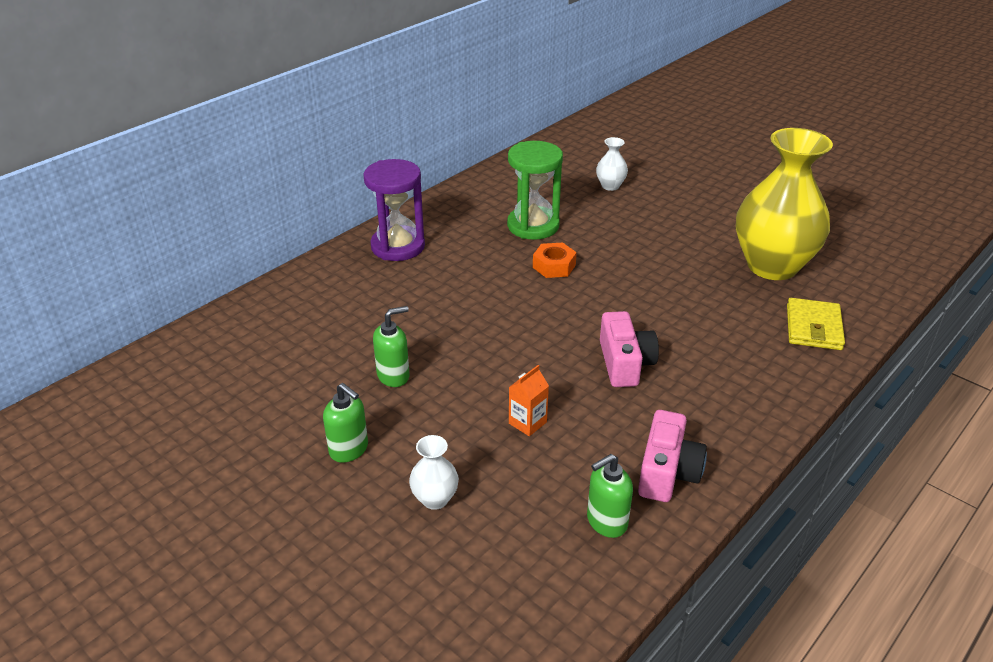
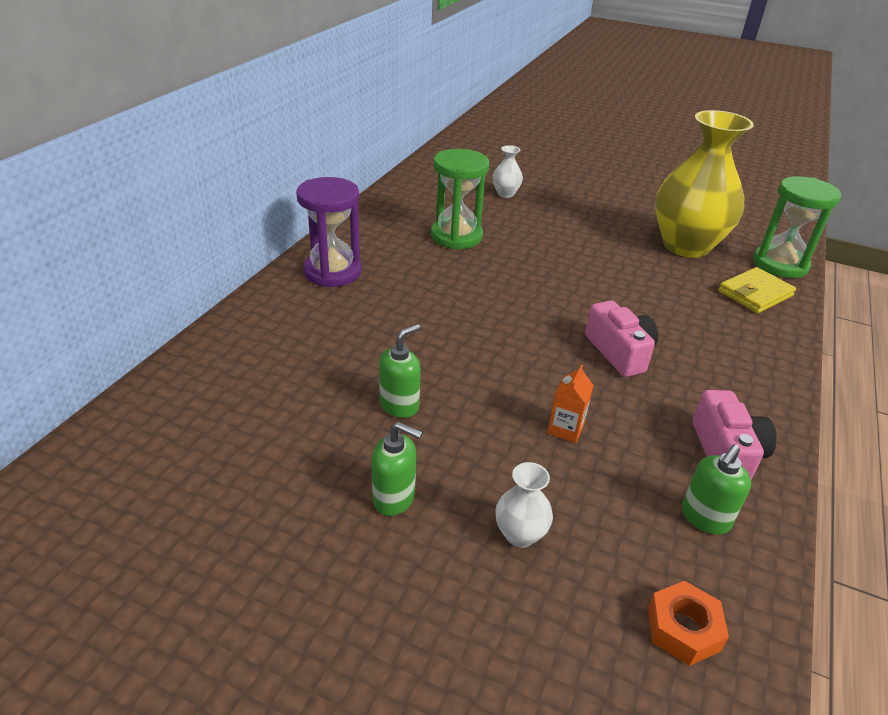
camera: 20 degrees left, 0 degrees up
(554, 266) = (498, 271): orange nut -> orange nut (683, 629)
(813, 327) = (755, 293): yellow wallet -> yellow wallet turned 60 degrees clockwise
(867, 300) = (780, 264): none -> green hourglass

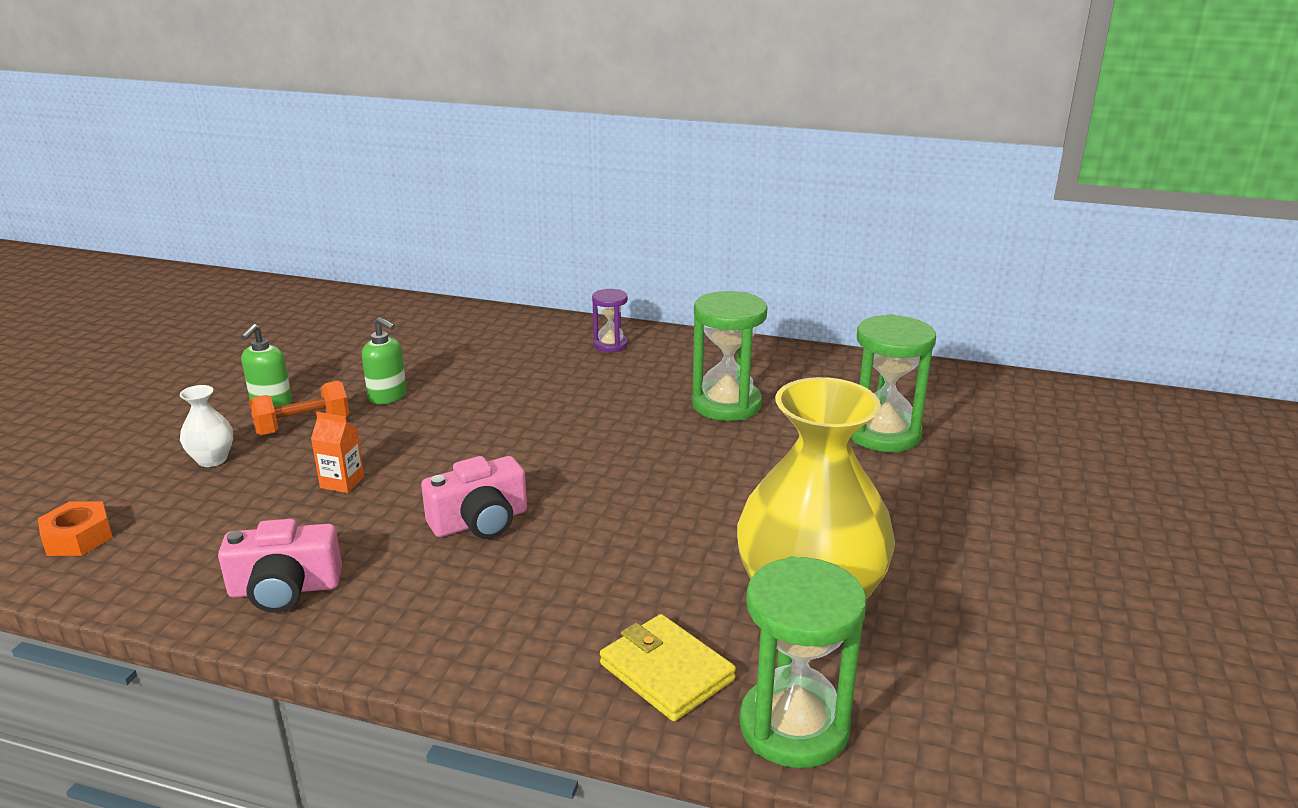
camera: 85 degrees right, 10 degrees down
(332, 272) = (610, 345): purple hourglass -> purple hourglass, size x0.55
(453, 465) = (303, 426): none -> orange dumbbell
(505, 194) = (883, 434): white vase -> green hourglass
(705, 518) = (193, 562): green soap dispenser -> none

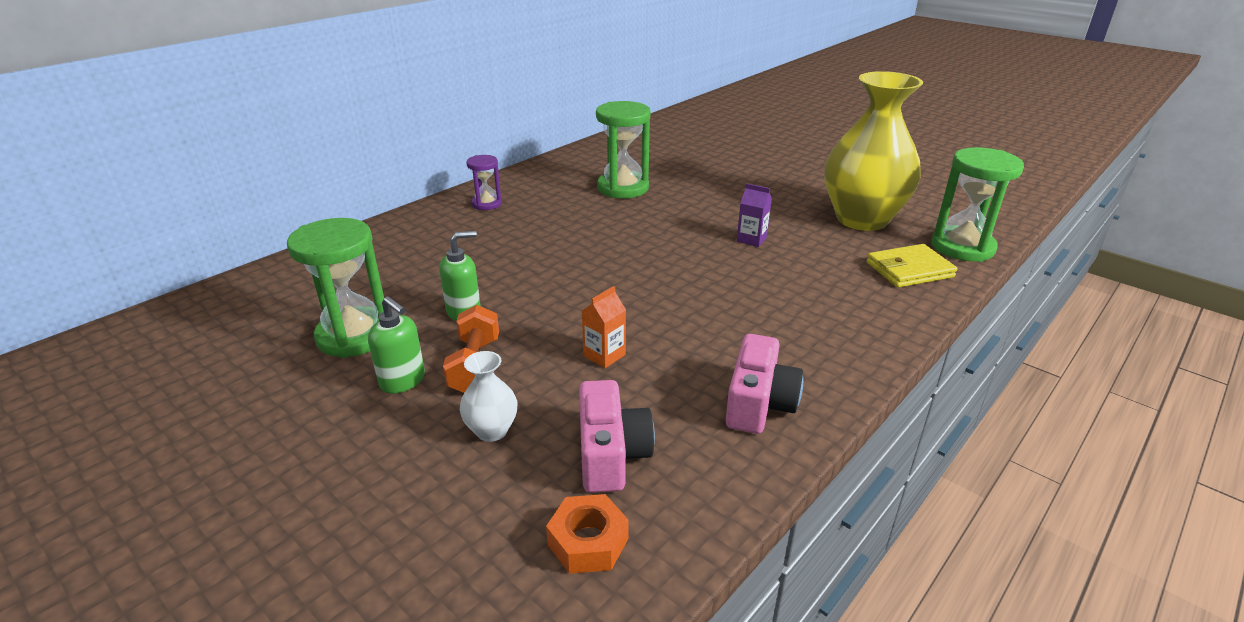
camera: 65 degrees left, 5 degrees up
(480, 521) = (712, 301): pink camera -> pink camera (611, 454)
(658, 520) = (751, 239): none -> purple carton
(883, 434) = (700, 158): green hourglass -> green hourglass (354, 336)

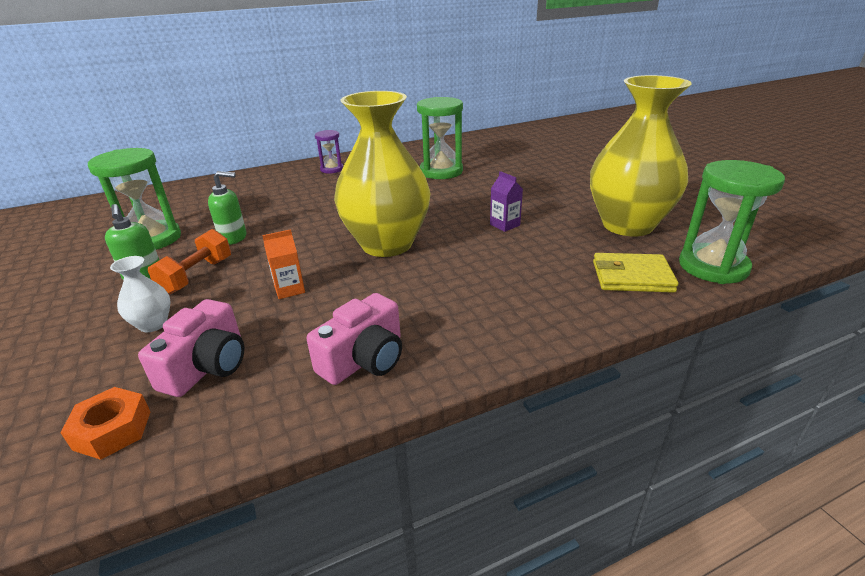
camera: 25 degrees right, 0 degrees up
(654, 283) = (387, 244): none -> yellow vase

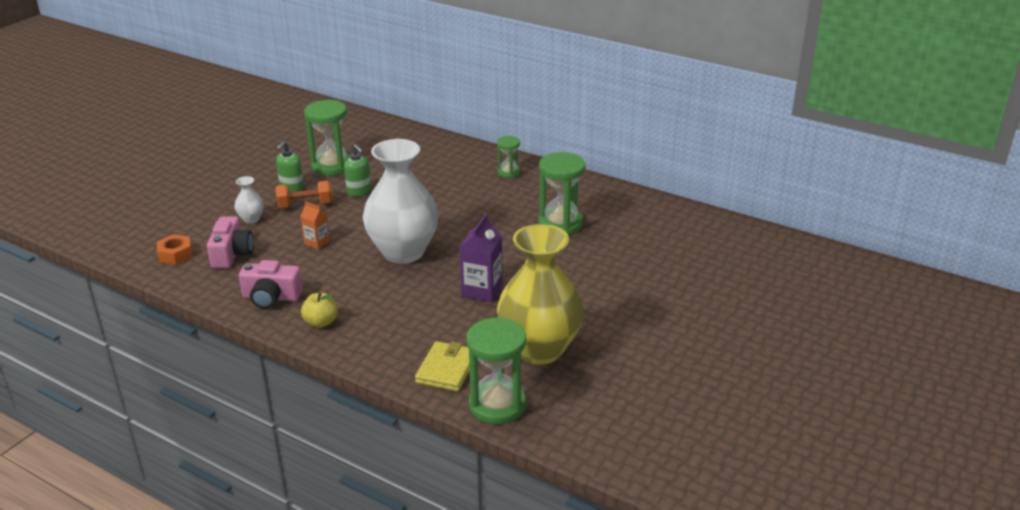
camera: 55 degrees right, 0 degrees up
(207, 366) = (232, 254): pink camera -> pink camera turned 75 degrees counterclockwise
(332, 169) = (508, 172): purple hourglass -> green hourglass
(387, 244) = (403, 252): yellow vase -> white vase
(467, 333) = (321, 322): none -> yellow apple
(504, 225) = (482, 290): purple carton -> purple carton, size x1.66
(632, 277) = (446, 369): yellow wallet -> yellow wallet turned 45 degrees clockwise

